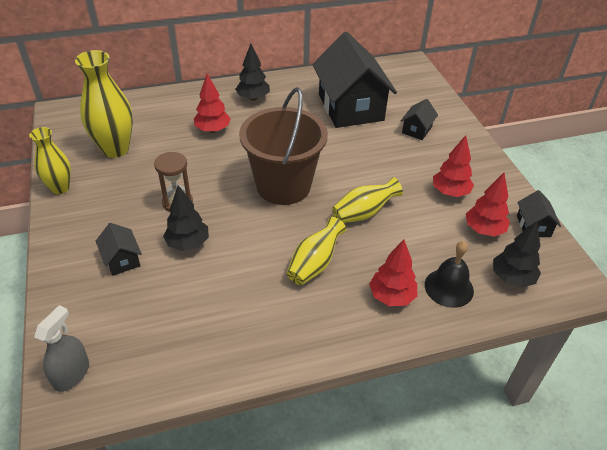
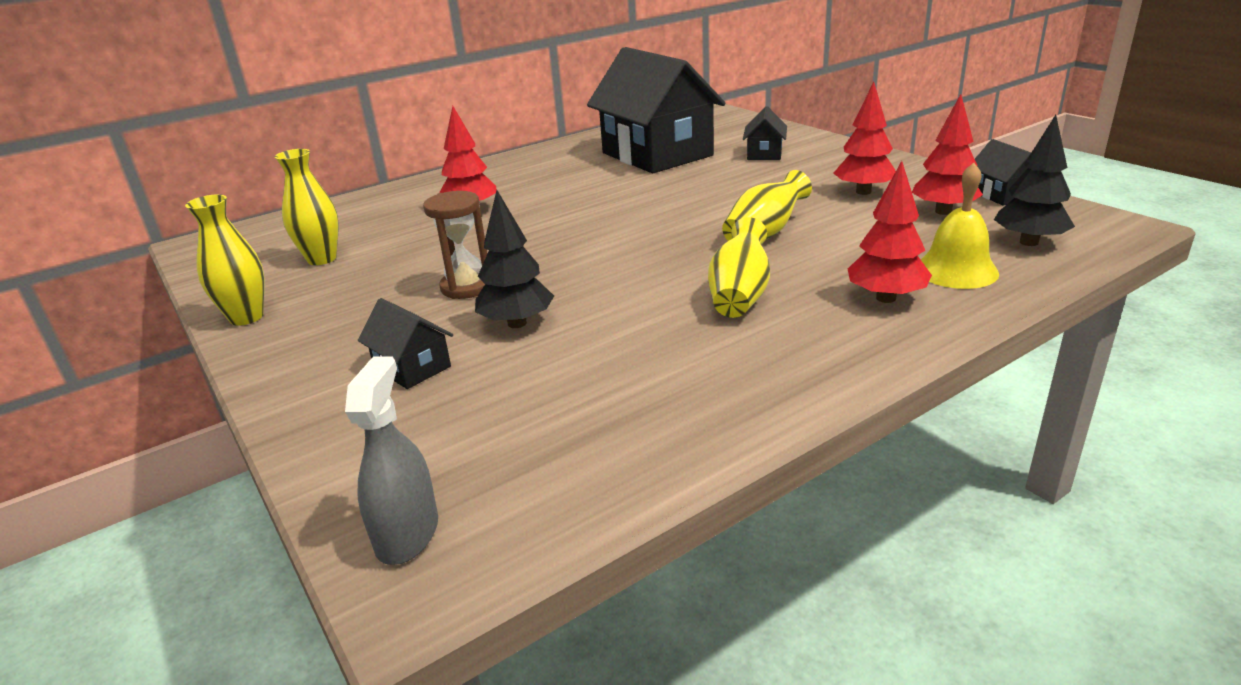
camera: 15 degrees left, 15 degrees down
(115, 149) = (322, 259): yellow vase -> yellow vase, size x0.62
(253, 98) = (510, 173): black tree -> none
(283, 186) = (623, 236): brown bucket -> none
(449, 287) = (956, 270): black bell -> yellow bell

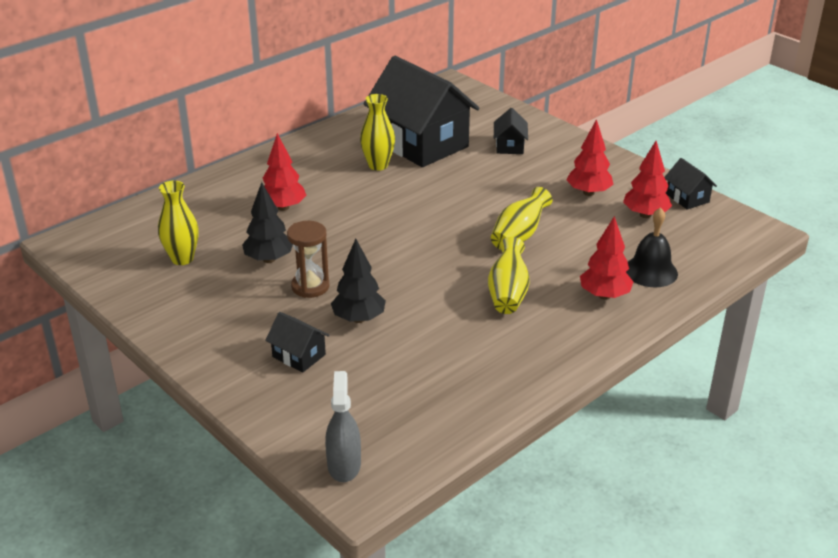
camera: 10 degrees left, 5 degrees up
(246, 317) = (153, 315): yellow vase -> yellow vase (378, 165)
(956, 270) = (650, 271): yellow bell -> black bell
(1029, 242) = (700, 246): black tree -> black tree (269, 259)

